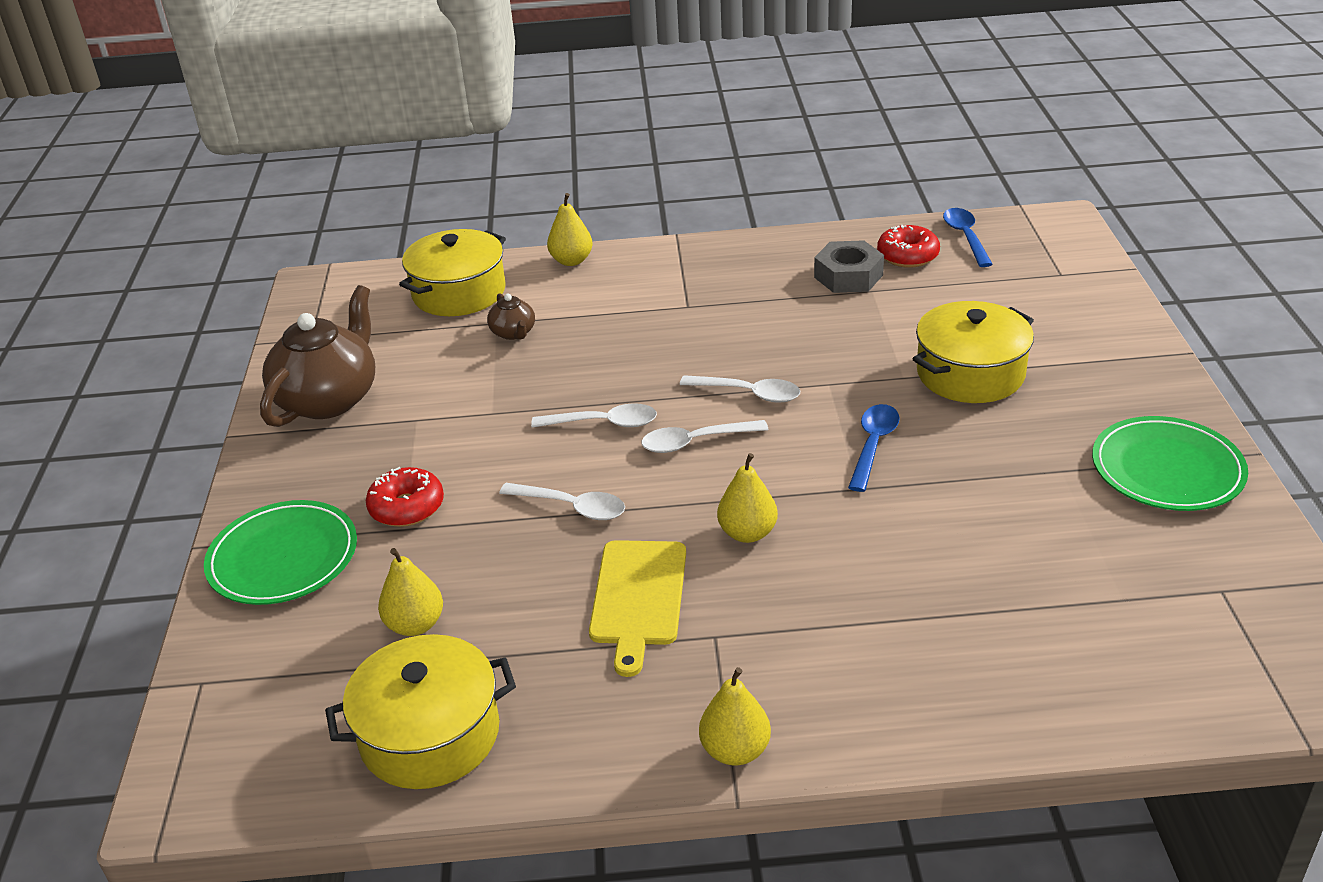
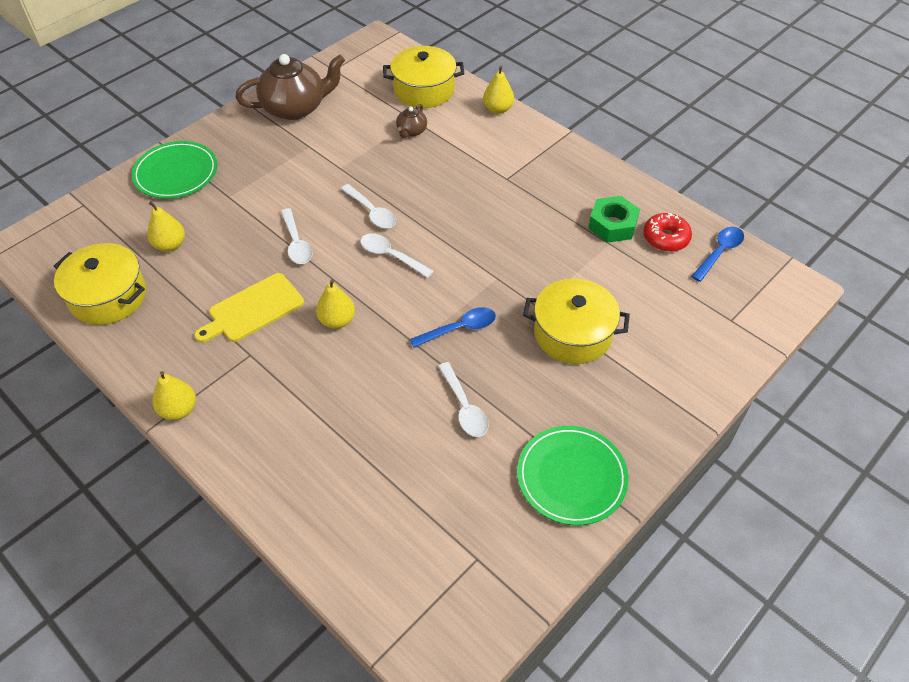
camera: 45 degrees right, 15 degrees up
(407, 507) = (244, 188): red donut -> none
(749, 393) = (453, 251): white spoon -> white spoon (464, 407)
(848, 276) = (612, 225): grey nut -> green nut

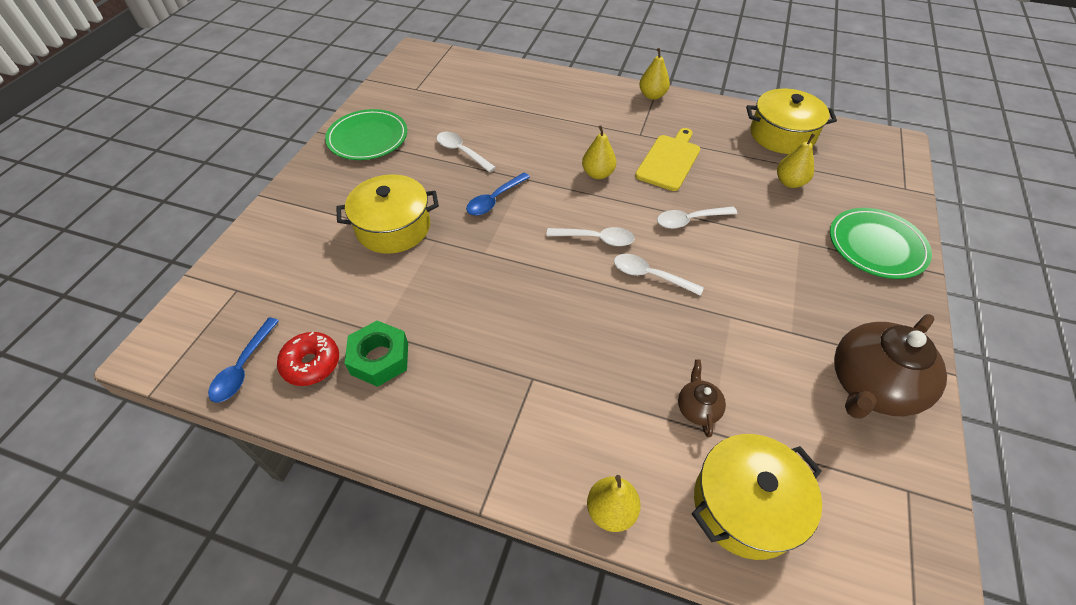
camera: 155 degrees right, 0 degrees up
(296, 243) = (689, 220): white spoon -> white spoon turned 60 degrees counterclockwise

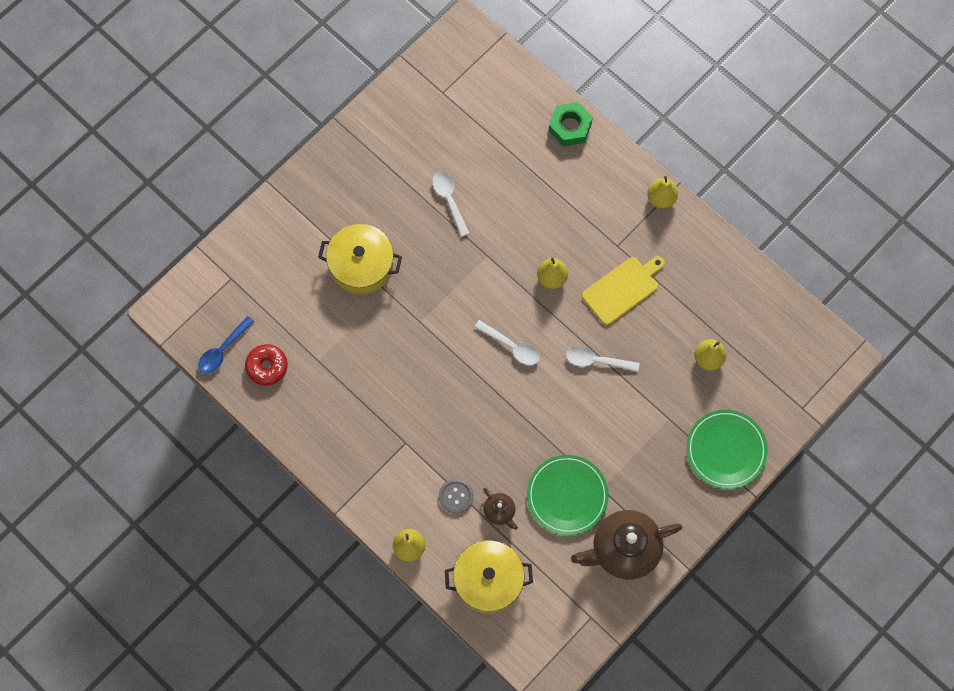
camera: 25 degrees right, 20 degrees up
(368, 138) = (375, 147): green plate -> green plate (567, 496)
(379, 358) = (312, 382): green nut -> green nut (570, 127)
(494, 200) = (452, 270): blue spoon -> none
(632, 414) = (456, 496): none -> grey button
(650, 275) = (532, 398): white spoon -> none
(697, 408) = (499, 511): brown teapot -> brown teapot turned 120 degrees clockwise
(782, 135) = (746, 302): yellow pot -> none

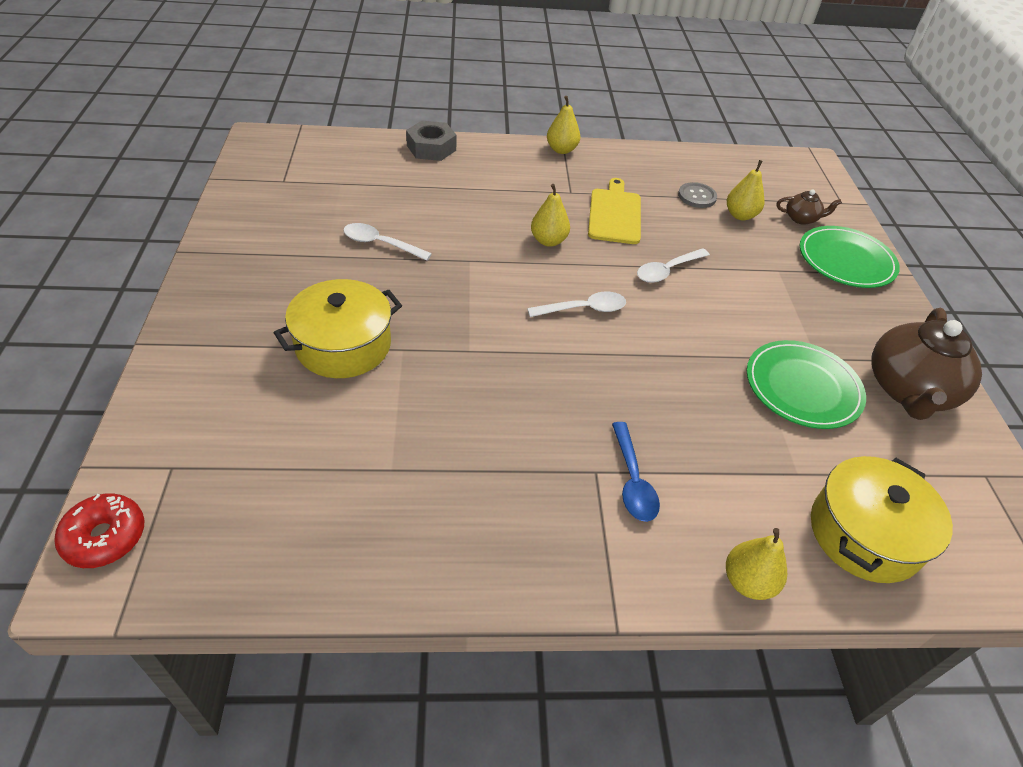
camera: 50 degrees left, 25 degrees down
(223, 350) = (236, 559): blue spoon -> blue spoon (632, 481)
(267, 367) = (326, 528): red donut -> red donut (105, 537)
(456, 496) = (716, 478): grey button -> grey button (697, 196)
(499, 511) = (773, 454): brown teapot -> brown teapot (801, 218)
(570, 127) = (431, 148): green nut -> grey nut

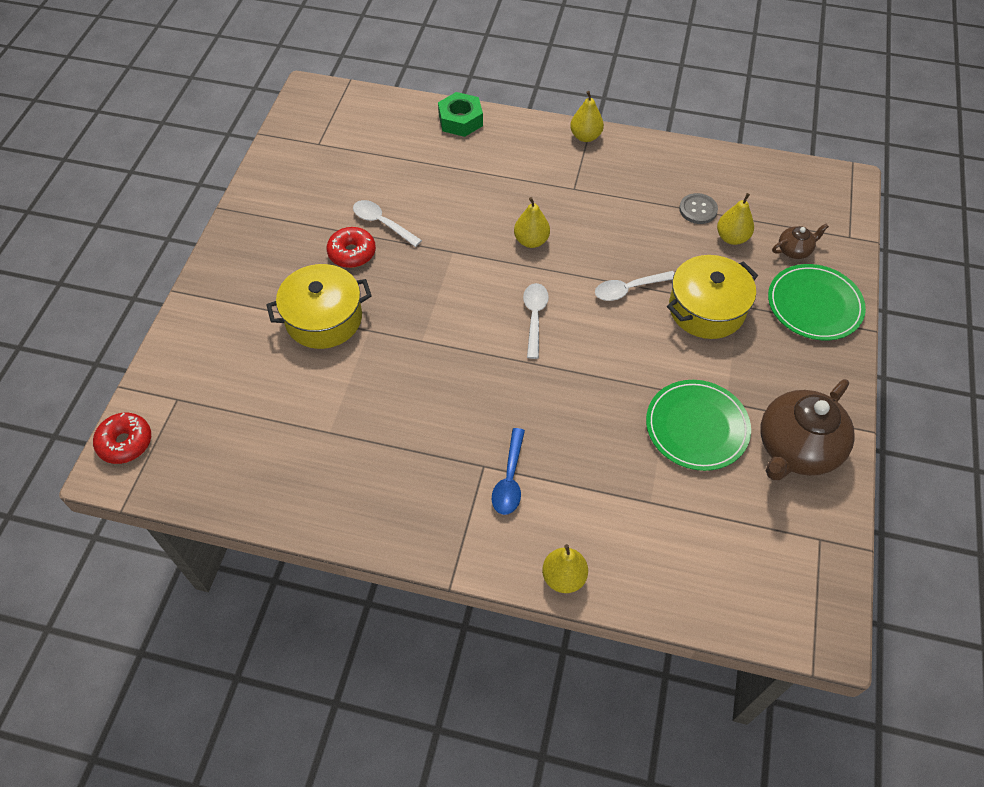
camera: 20 degrees right, 10 degrees up
(355, 276) = (352, 253): none -> red donut
(431, 148) = (460, 120): grey nut -> green nut
(584, 309) = (534, 317): white spoon -> white spoon turned 90 degrees counterclockwise
(614, 214) = (606, 219): yellow cutting board -> none
(801, 218) = (794, 250): brown teapot -> brown teapot turned 45 degrees counterclockwise
(864, 534) = (679, 563): yellow pot -> yellow pot (706, 309)

